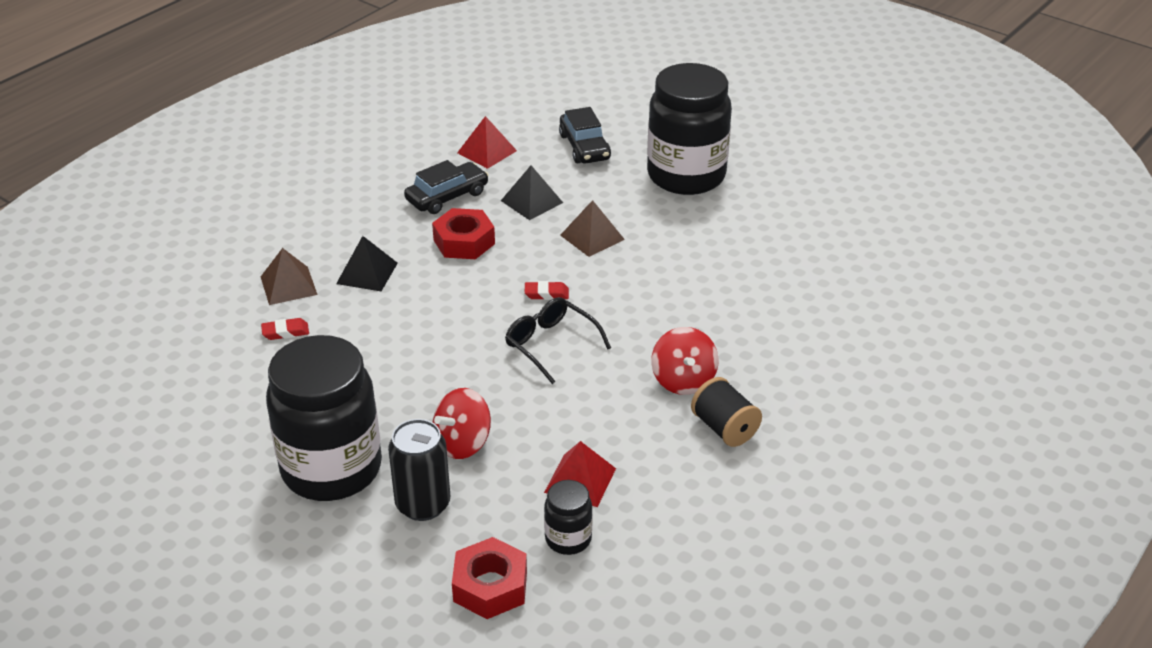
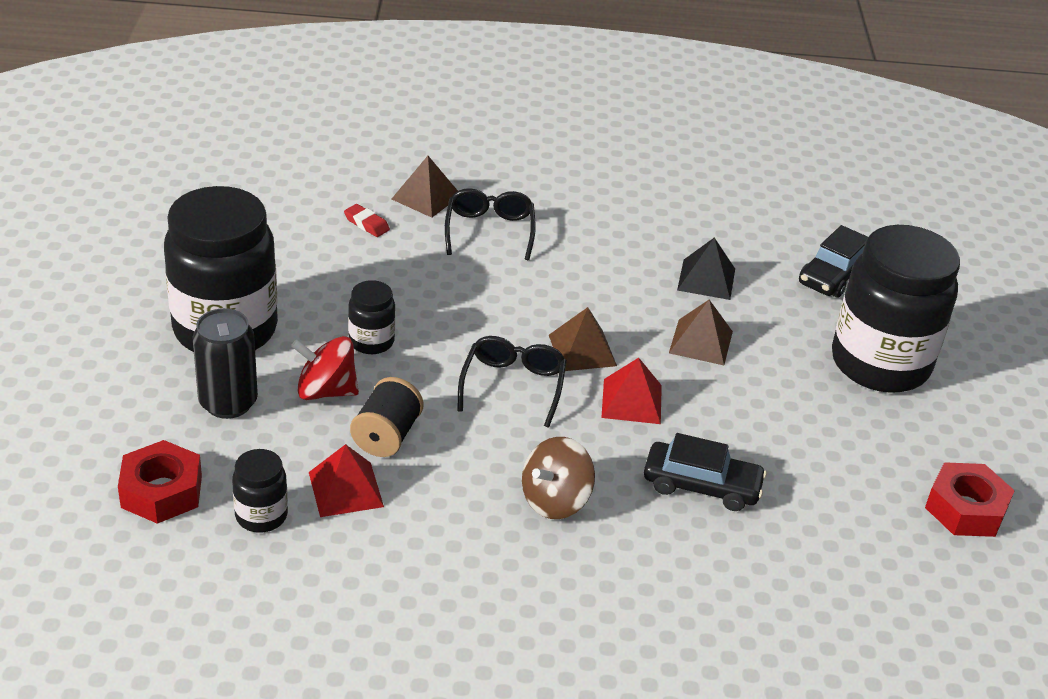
camera: 50 degrees right, 0 degrees up
(367, 273) = (489, 230): black pyramid -> black glasses
(431, 393) = (371, 342): none -> black jar
(447, 196) = (649, 225): black car -> black car (701, 485)
(464, 242) = (597, 265): red nut -> red nut (965, 509)
(487, 151) = (745, 218): red pyramid -> red pyramid (632, 401)
(546, 294) = (582, 350): red eraser -> brown pyramid
(683, 380) = (555, 500): red spinning top -> brown spinning top
(724, 428) = (514, 562): black spool -> black spool (386, 436)

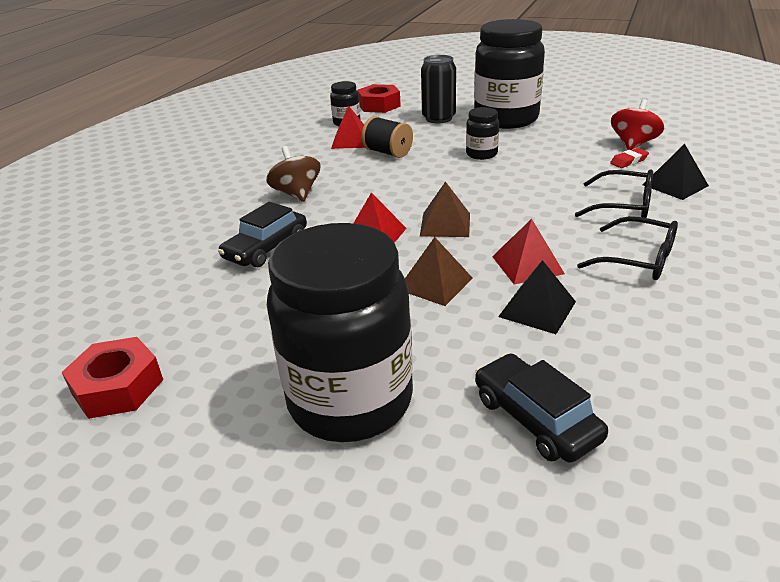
camera: 115 degrees right, 5 degrees down
(326, 391) = (437, 140): red spinning top -> red spinning top (633, 144)
(426, 197) = (675, 185): brown pyramid -> black pyramid
(513, 385) = (415, 193): black glasses -> black glasses (638, 260)
(638, 288) = (527, 265): none -> red pyramid

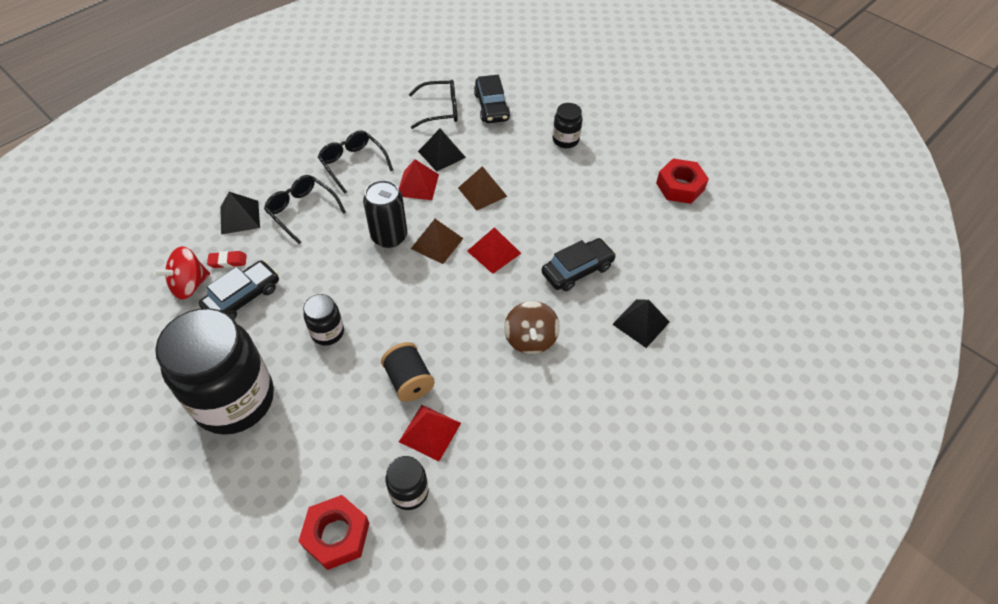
camera: 160 degrees left, 20 degrees up
(182, 230) = (641, 323): none -> black pyramid
(350, 400) = (565, 140): black jar -> black jar, size x0.44
(438, 118) = (299, 444): black can -> black can (389, 236)
(579, 150) = (243, 297): none -> black car
(618, 376) = (440, 110): none -> black glasses

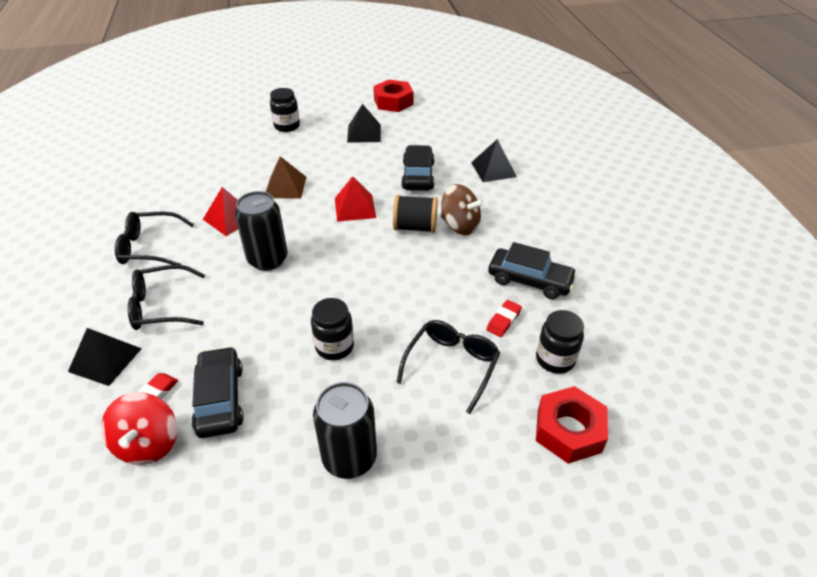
camera: 55 degrees left, 10 degrees down
(234, 400) = (349, 458): black jar -> black can
(409, 381) = (440, 312): black spool -> black spool (415, 227)
(430, 432) = (503, 320): red pyramid -> red eraser
(437, 243) = (309, 234): brown pyramid -> none
(440, 110) = (163, 170): black glasses -> black glasses (452, 365)
(442, 154) = (214, 190): black pyramid -> black pyramid (364, 133)
(491, 107) = (200, 144): black car -> black car (529, 280)

